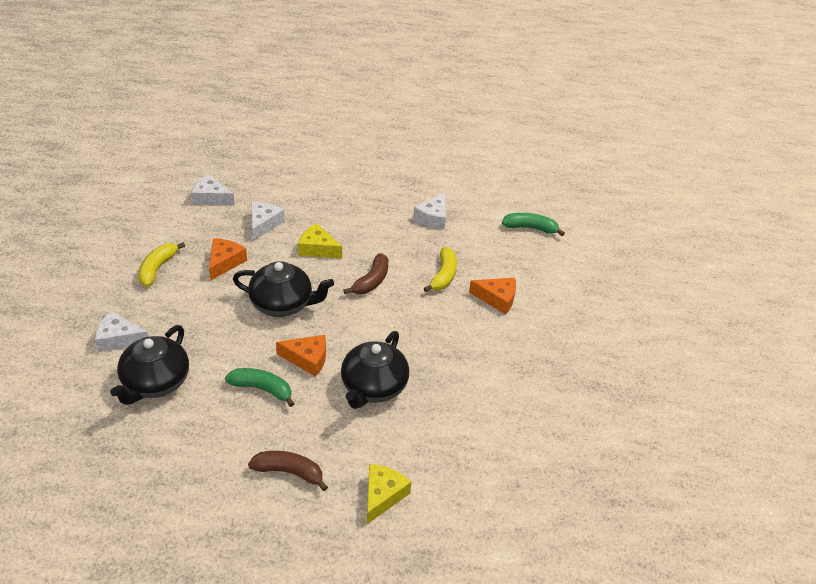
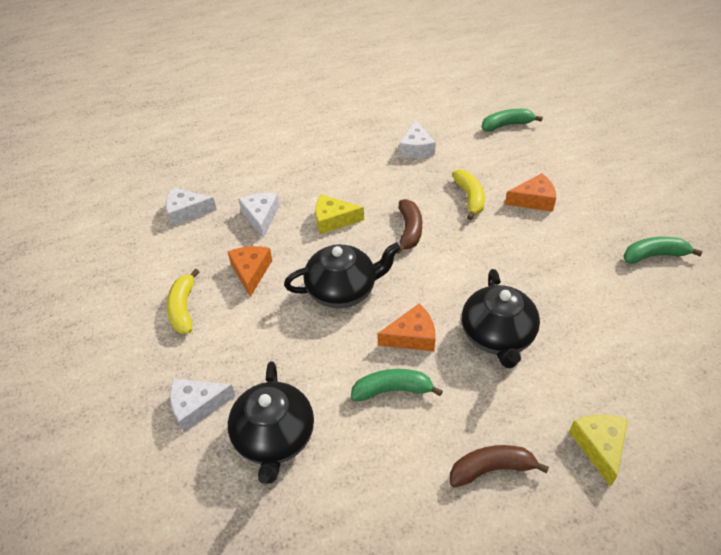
camera: 20 degrees left, 5 degrees up
(561, 384) = (654, 255): none -> green banana

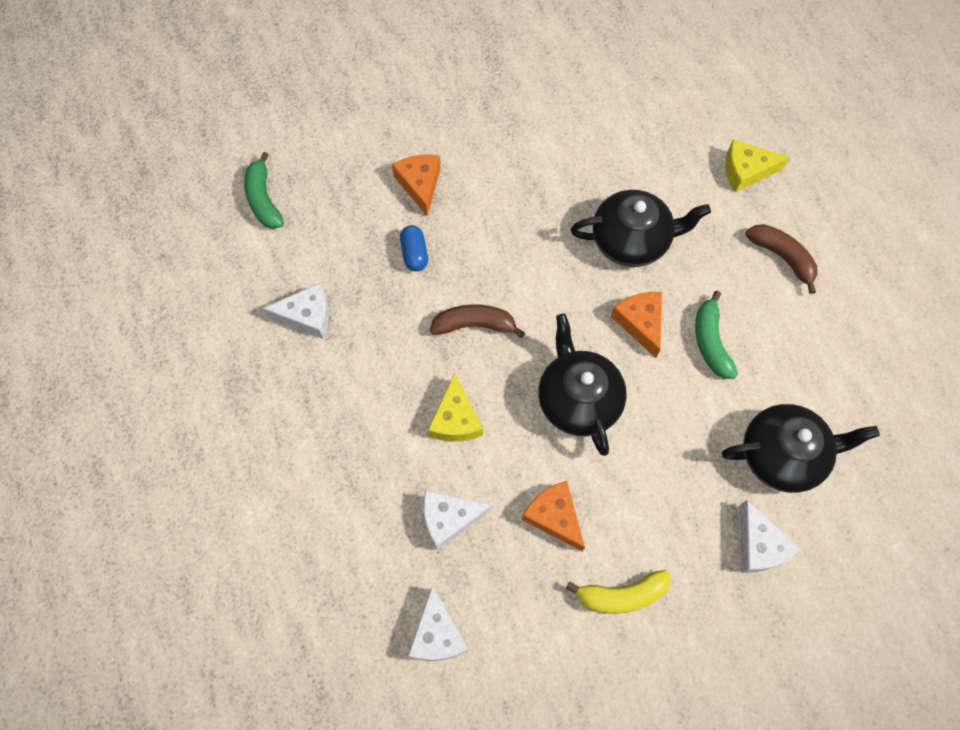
camera: 95 degrees left, 20 degrees up
(251, 272) = (554, 517): orange cheese -> orange cheese turned 60 degrees clockwise
(470, 198) = (414, 254): yellow banana -> blue capsule
(491, 469) = (782, 257): brown banana -> brown banana turned 150 degrees clockwise
(654, 255) = (510, 84): green banana -> none

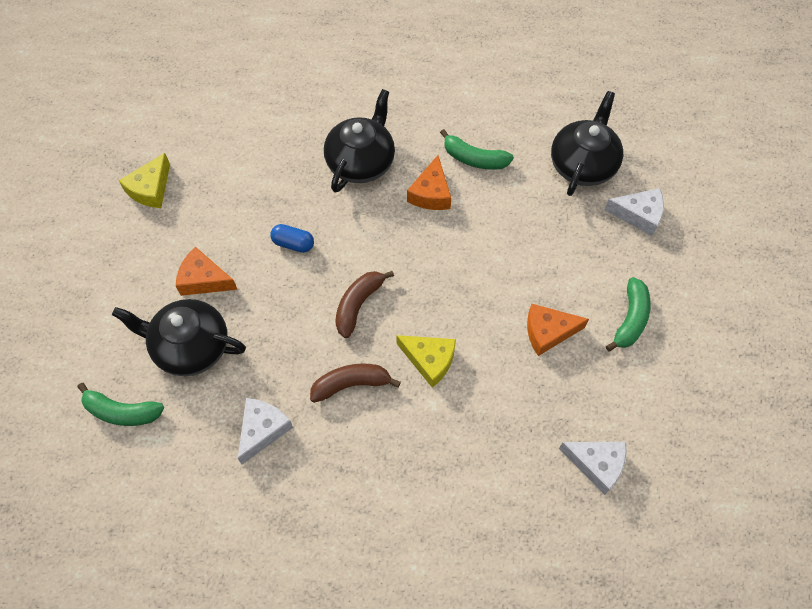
camera: 60 degrees left, 5 degrees down
(414, 254) = (264, 316): blue capsule -> blue capsule (293, 244)
(449, 519) = (509, 407): white cheese -> none
(578, 399) = (466, 266): black teapot -> black teapot (190, 347)
(621, 595) = (630, 319): yellow banana -> green banana
(640, 323) = (431, 193): orange cheese -> orange cheese turned 90 degrees counterclockwise
(746, 171) = (357, 63): yellow cheese -> yellow cheese (151, 189)
(782, 257) = (438, 81): brown banana -> brown banana (351, 384)

